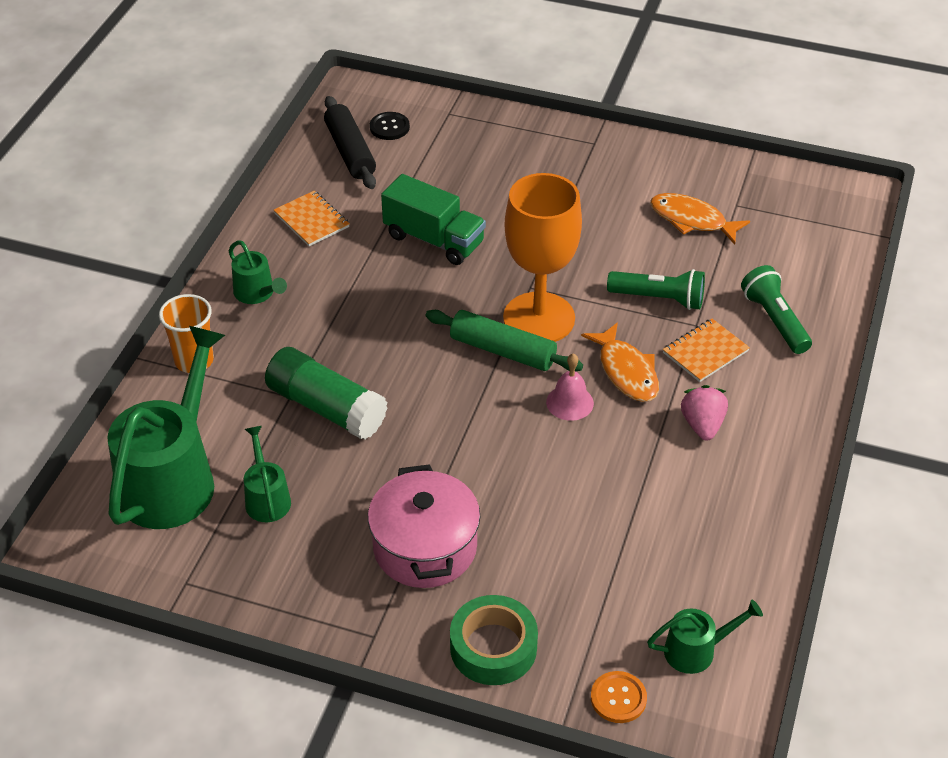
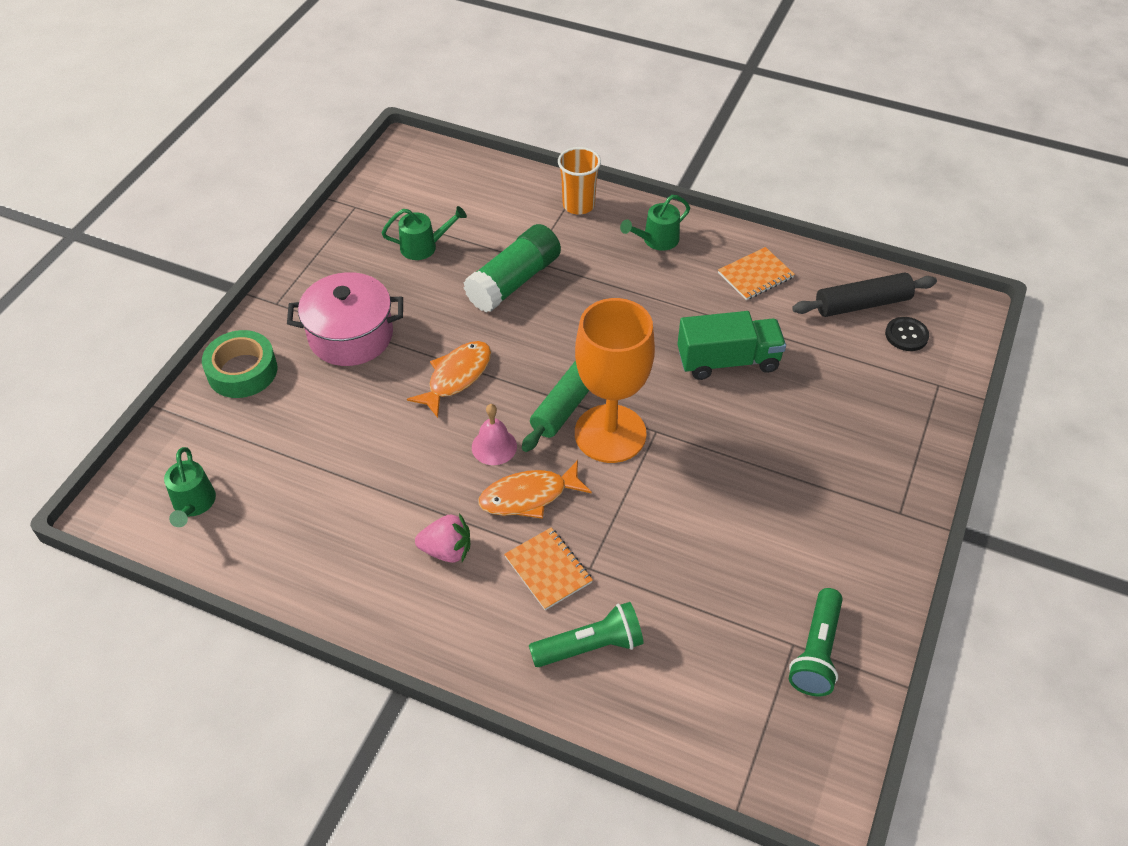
camera: 95 degrees right, 5 degrees up
(173, 477) = (456, 197): green watering can -> none
(434, 239) = (728, 361): green truck -> green truck turned 135 degrees counterclockwise
(618, 698) = (168, 444): orange button -> none
(659, 298) = (632, 540): green flashlight -> green flashlight (816, 652)
(692, 220) = (763, 591): orange fish -> orange fish (456, 377)

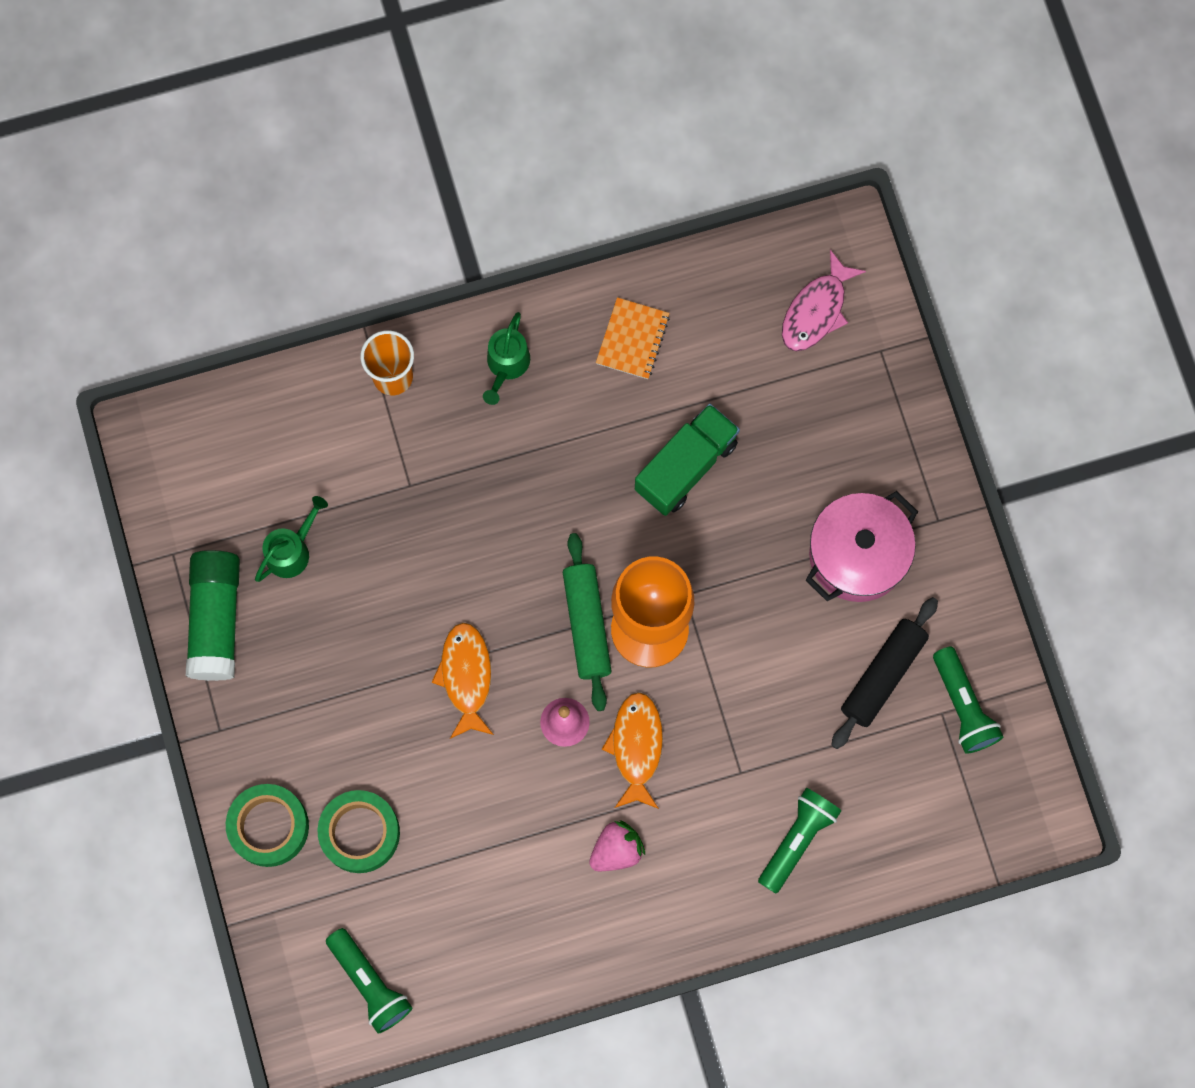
camera: 40 degrees left, 25 degrees up
(193, 505) = (370, 983): green watering can -> green flashlight
(291, 414) = (360, 833): none -> green tape
(351, 336) = (327, 709): pink pot -> pink pot (857, 555)
(514, 281) = (417, 525): green glue stick -> green glue stick (216, 620)
(528, 496) = (636, 747): orange fish -> orange fish turned 150 degrees clockwise
(548, 569) = (710, 801): orange notebook -> none
(862, 304) = (753, 301): black rolling pin -> black rolling pin (882, 675)
(906, 335) = (816, 310): black button -> pink fish

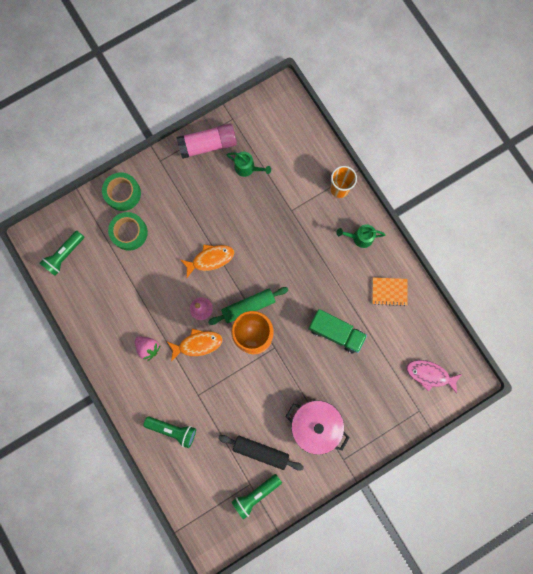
camera: 75 degrees right, 5 degrees up
(216, 620) = (208, 145): green glue stick -> pink glue stick

